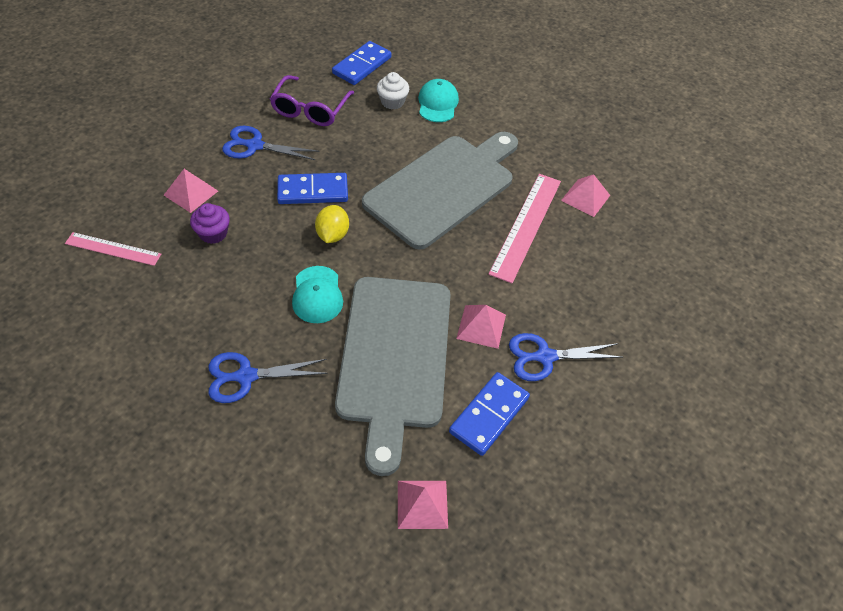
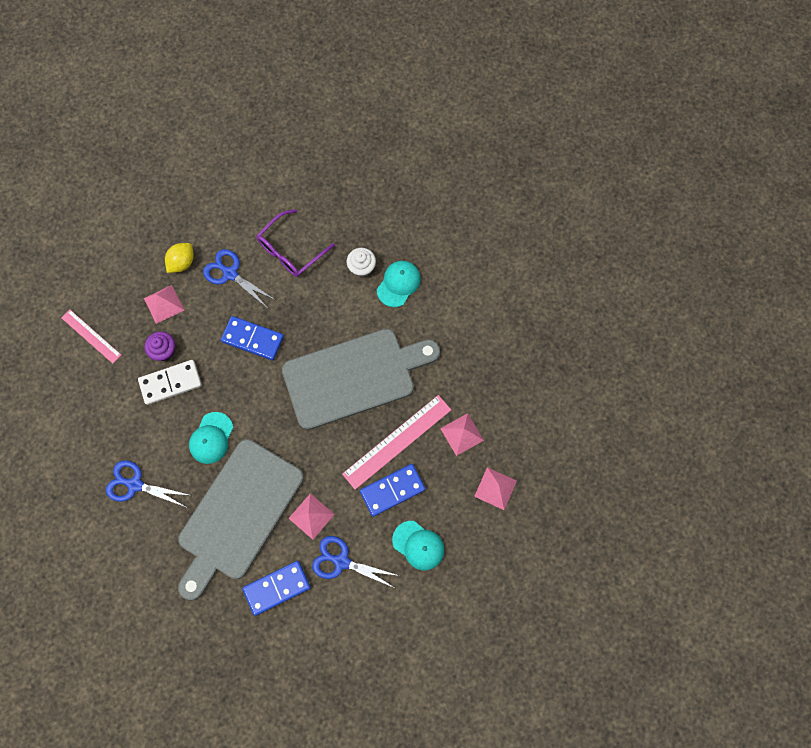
camera: 30 degrees right, 20 degrees up
(237, 260) = (170, 383): none -> white domino
(332, 235) = (247, 388): yellow lemon -> yellow lemon (182, 262)
(362, 65) = (358, 214): blue domino -> blue domino (392, 490)
(422, 504) = (200, 629): pink pyramid -> pink pyramid (495, 488)
(615, 308) = (418, 545): none -> turquoise cap

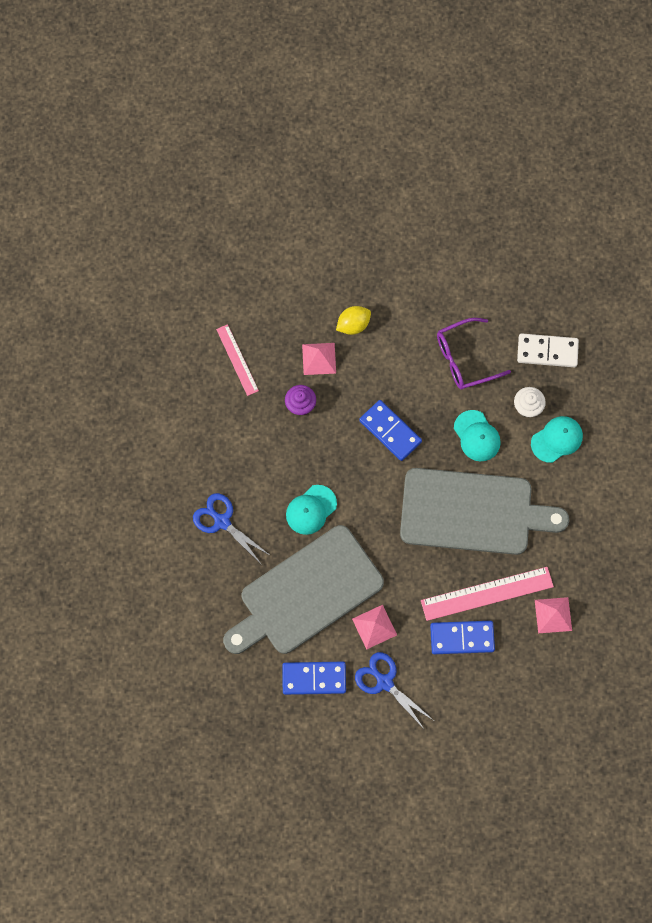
camera: 25 degrees right, 0 degrees up
(170, 383) = (294, 439): white domino -> white domino (547, 351)
(230, 274) = (395, 356): blue scissors -> none
(418, 545) = (464, 701): turquoise cap -> turquoise cap (477, 436)
(495, 488) = (562, 681): pink pyramid -> none

